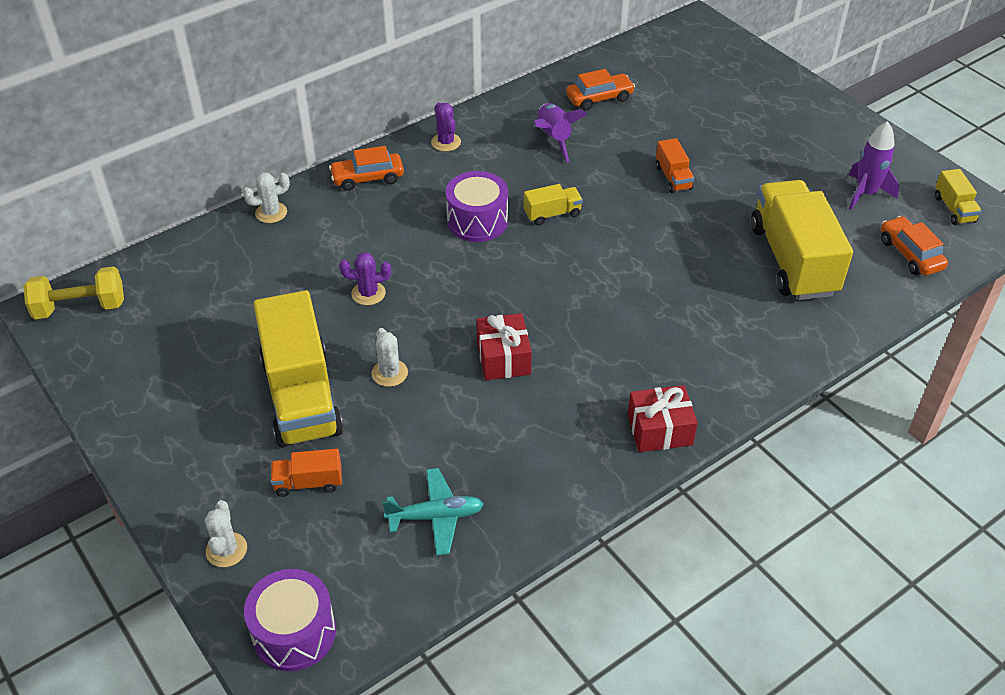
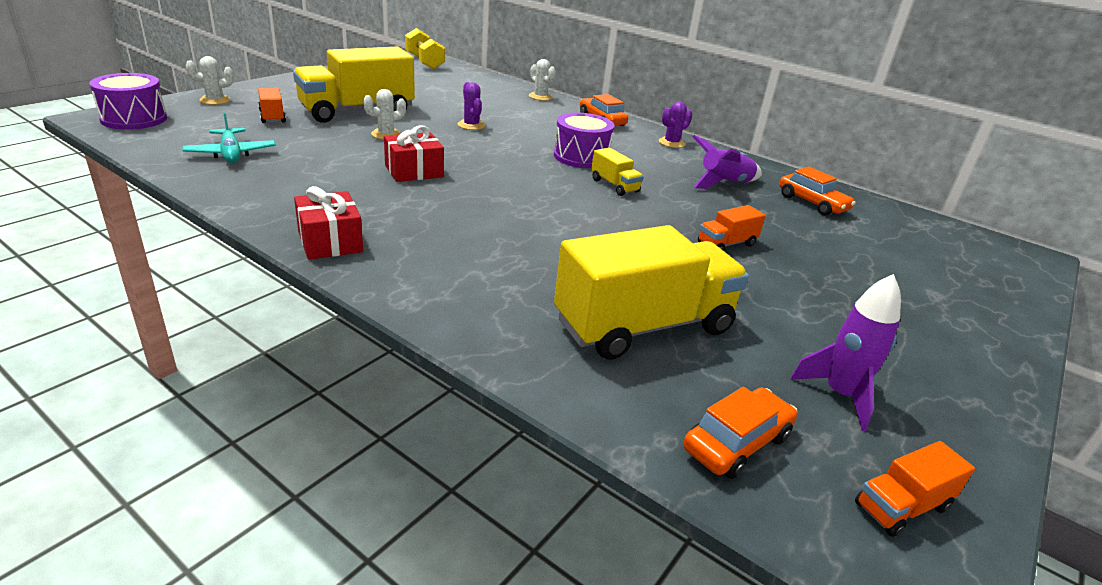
camera: 70 degrees right, 15 degrees down
(954, 209) = (902, 506): yellow truck -> orange truck

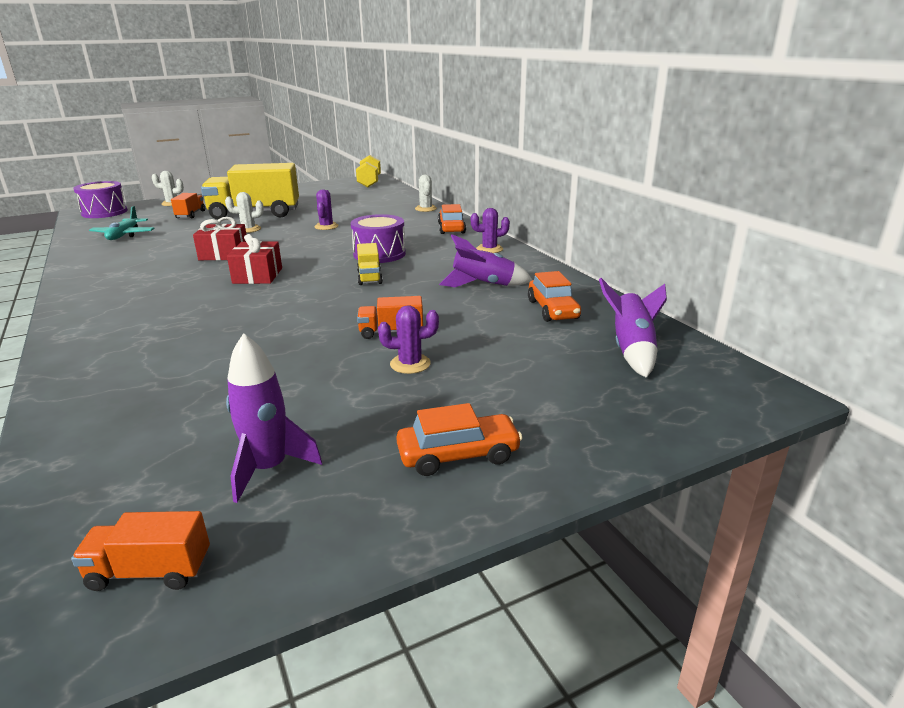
camera: 30 degrees right, 5 degrees down
(330, 241) = (86, 293): red gift -> red gift (258, 275)
(643, 326) = (198, 381): yellow truck -> none
(736, 443) = (108, 480): orange car -> orange car (458, 455)
(789, 273) = (410, 364): none -> purple cactus
(914, 233) = (631, 350): none -> purple rocket

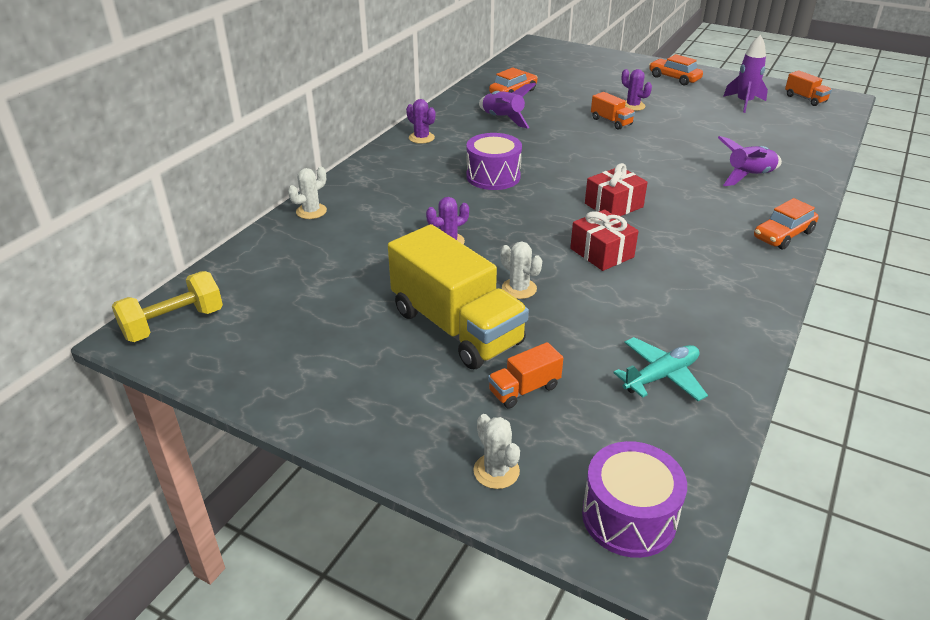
camera: 125 degrees left, 10 degrees up
(369, 277) = (547, 160): yellow truck -> none
(451, 228) = (377, 171): orange car -> orange car (783, 235)
(631, 350) = (536, 68): purple rocket -> purple rocket (749, 176)

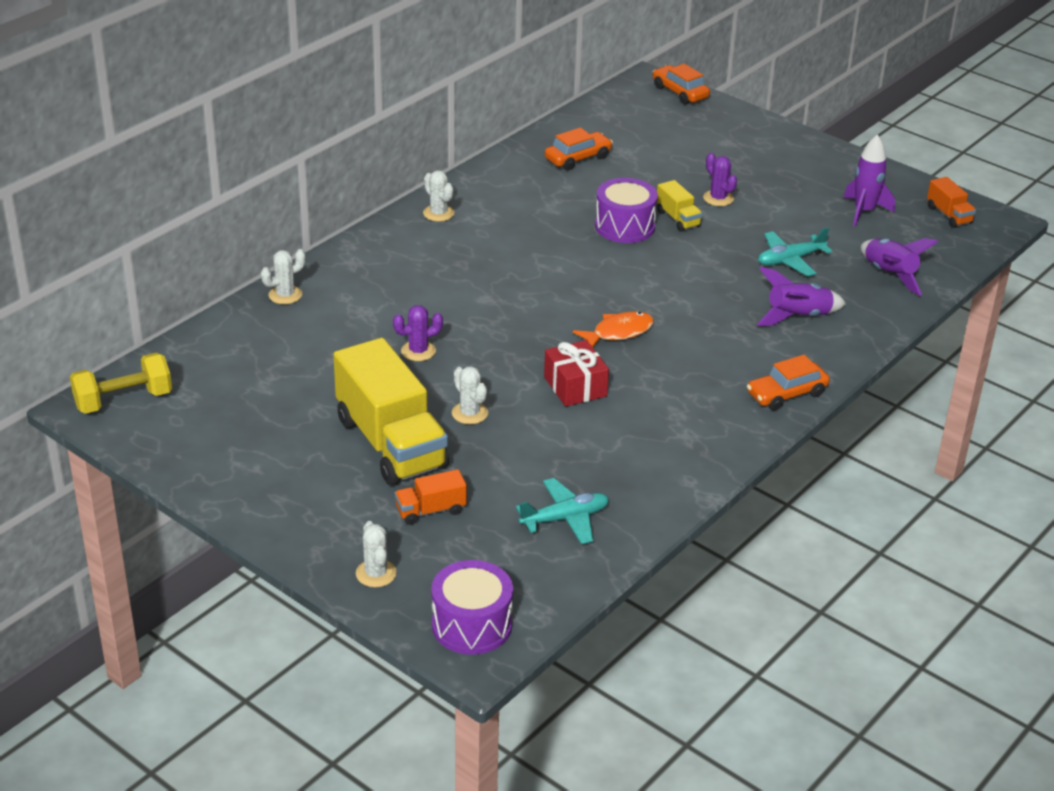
camera: 10 degrees right, 0 degrees up
(421, 138) = (438, 213): purple cactus -> white cactus
(493, 176) = (500, 277): purple drum -> purple drum (625, 226)
(503, 119) = (546, 198): purple rocket -> purple rocket (889, 275)
(611, 121) = (678, 219): orange truck -> yellow truck
(613, 205) = (618, 332): red gift -> orange fish
(674, 78) = (797, 161): orange car -> orange car (680, 92)
(714, 139) = (790, 260): none -> turquoise plane

